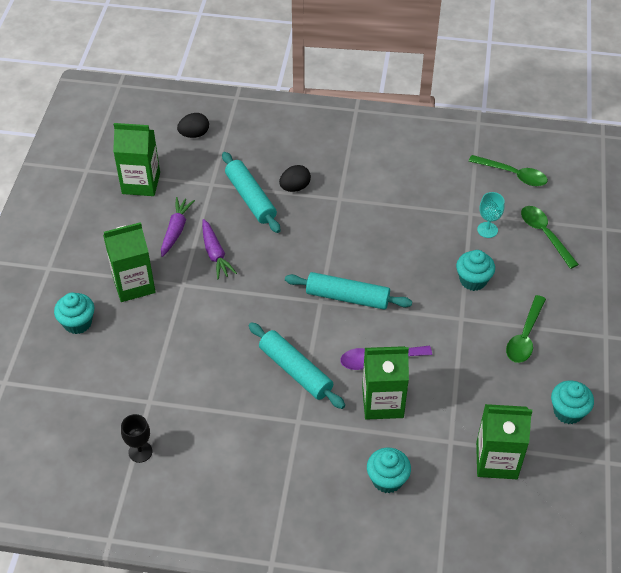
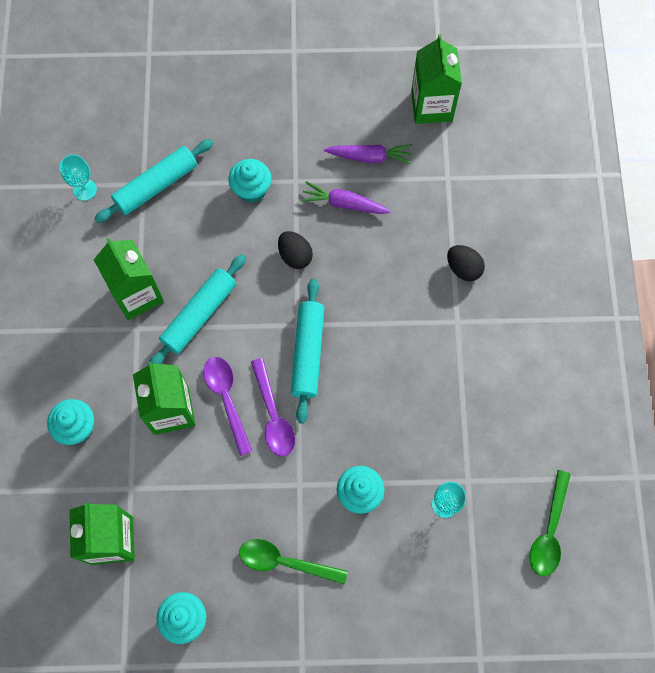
camera: 80 degrees right, 20 degrees up
(78, 323) = (228, 96): turquoise cupcake -> turquoise cupcake (251, 189)
(134, 284) = (286, 134): green carton -> green carton (137, 294)
(140, 452) = (85, 190): black goblet -> turquoise goblet
(194, 134) = (522, 142): black egg -> black egg (295, 256)
(215, 254) = (344, 204): purple carrot -> purple carrot turned 45 degrees clockwise
(250, 198) = (435, 223): turquoise rolling pin -> turquoise rolling pin (156, 185)
(398, 328) = (273, 415): none -> purple spoon
(544, 234) = (452, 579): green spoon -> none

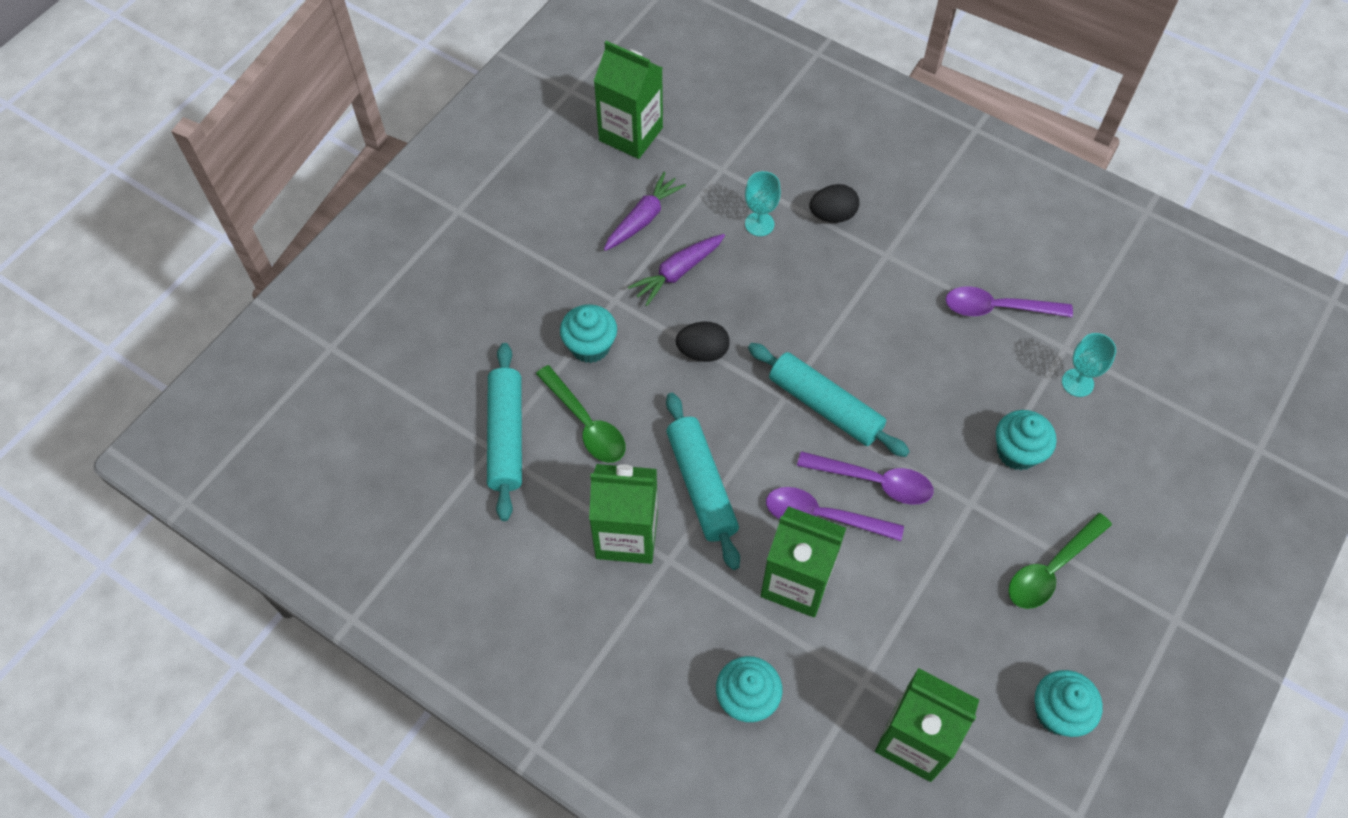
camera: 55 degrees left, 10 degrees down
(85, 190) = (447, 514): turquoise goblet -> turquoise goblet (759, 224)
(467, 418) = (997, 308): none -> purple spoon
(549, 531) = (1159, 311): green spoon -> green spoon (586, 423)

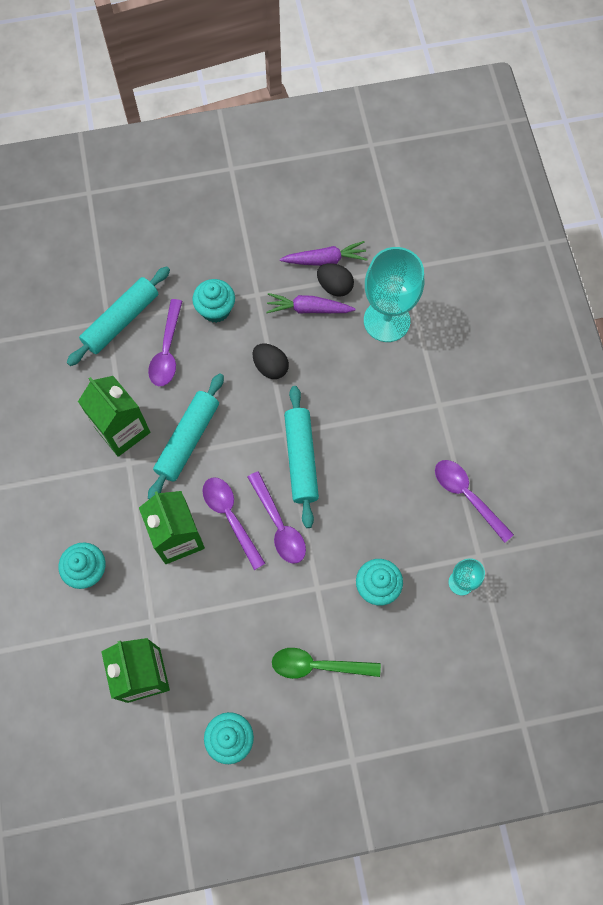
camera: 45 degrees right, 10 degrees up
(586, 423) = (167, 351): green spoon -> purple spoon
(631, 134) = (375, 201): green carton -> none
(759, 224) = (386, 320): turquoise goblet -> turquoise goblet, size x2.01
(832, 215) = (435, 353): black egg -> black egg (334, 286)

